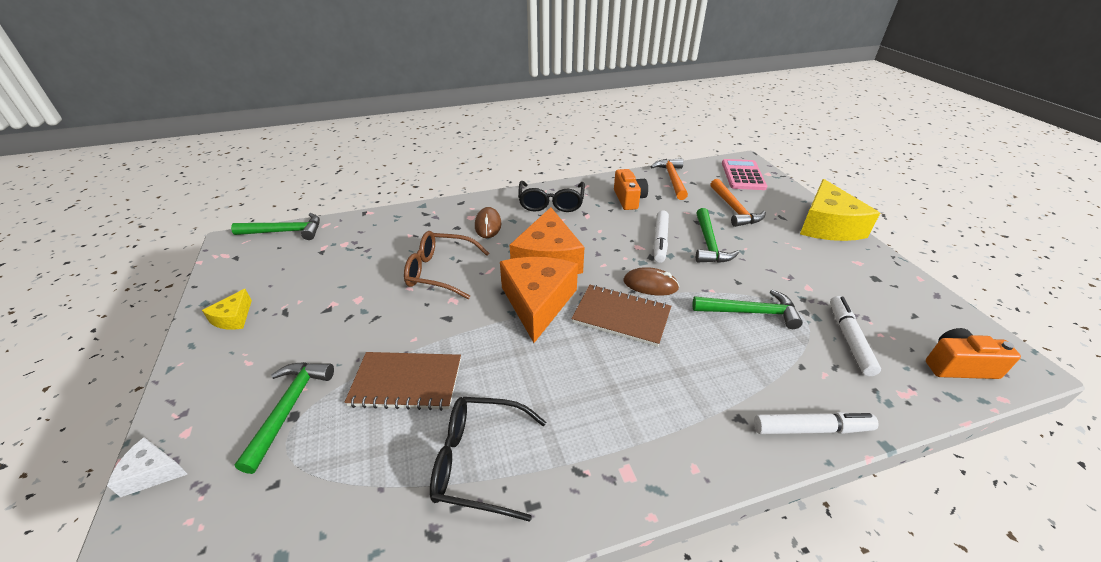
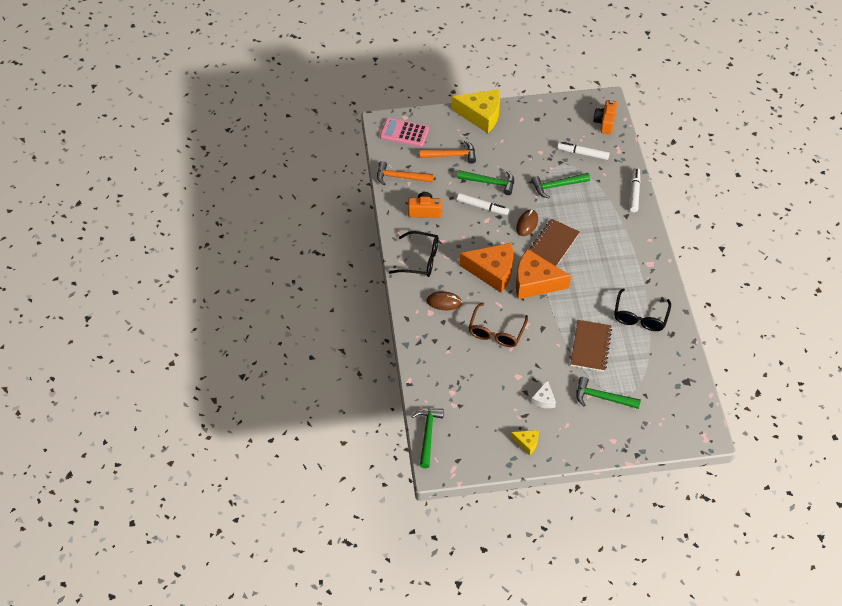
camera: 80 degrees left, 15 degrees up
(152, 472) = (635, 447): white cheese -> white cheese (544, 399)
(750, 312) = (557, 186): green hammer -> green hammer turned 120 degrees counterclockwise

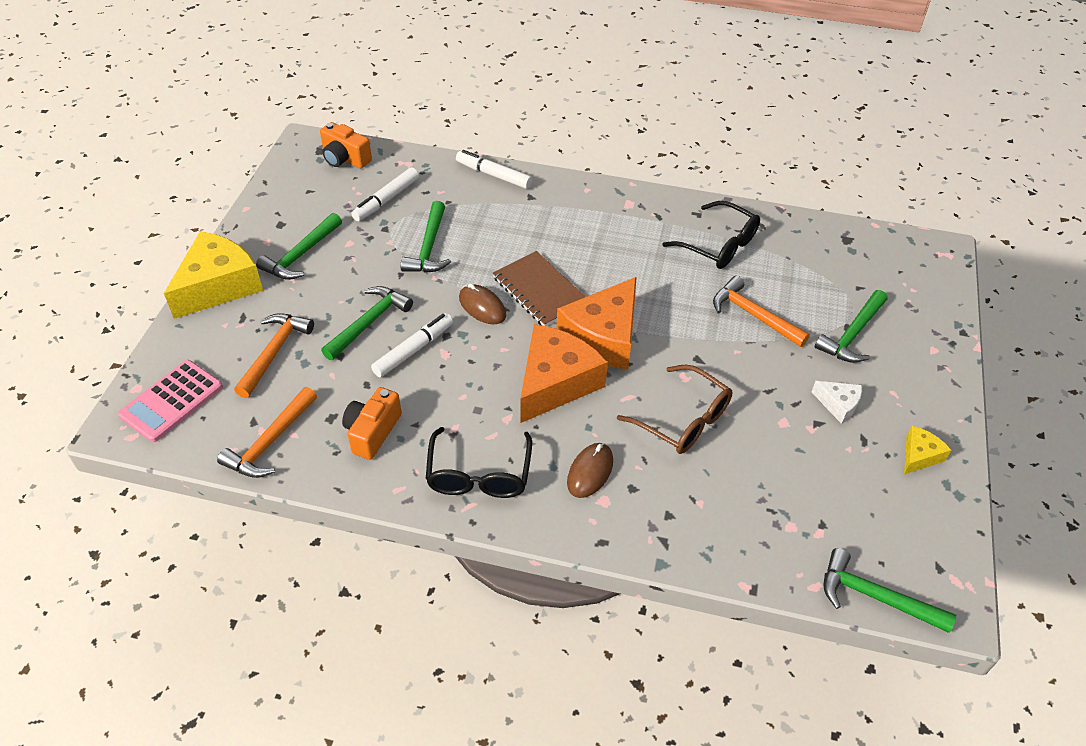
camera: 70 degrees left, 5 degrees down
(420, 260) = (479, 475): black glasses -> black glasses turned 150 degrees clockwise
(520, 137) = (301, 255): none -> green hammer
(590, 346) = (754, 315): brown notebook -> orange hammer

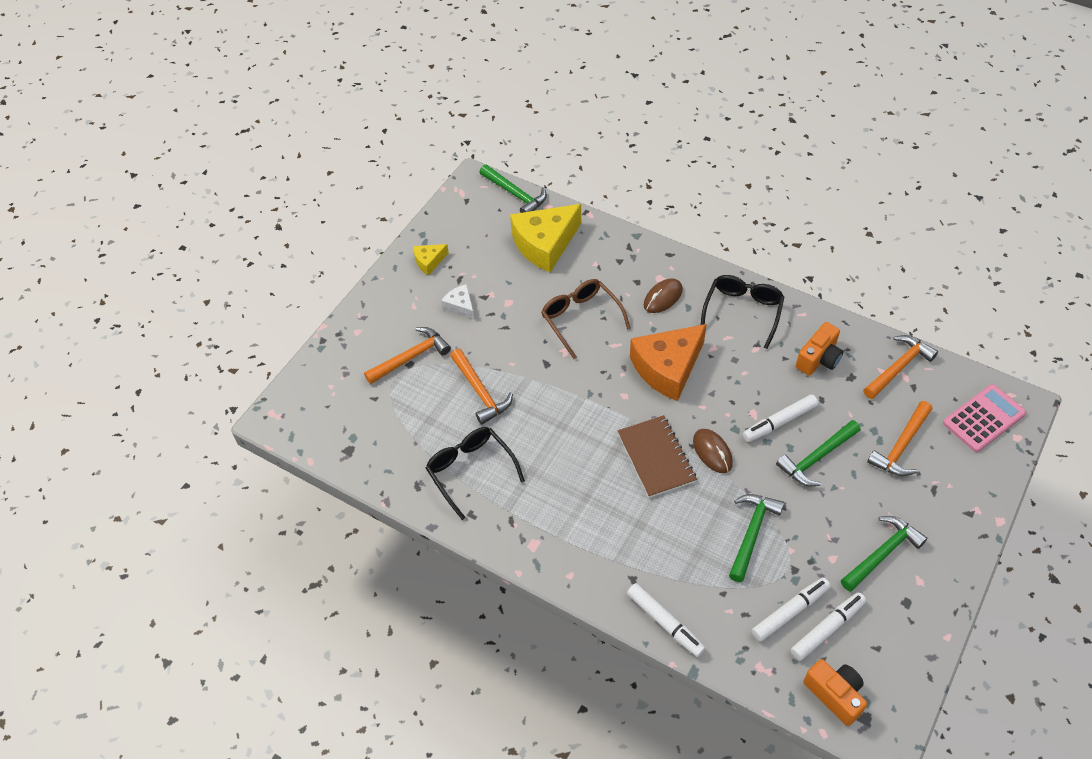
camera: 160 degrees left, 5 degrees up
(218, 286) = (962, 532): yellow cheese -> yellow cheese (545, 244)
(352, 195) = (827, 629): none -> white marker
(603, 337) = (615, 399): orange cheese -> none
(852, 334) = (410, 357): green hammer -> orange hammer

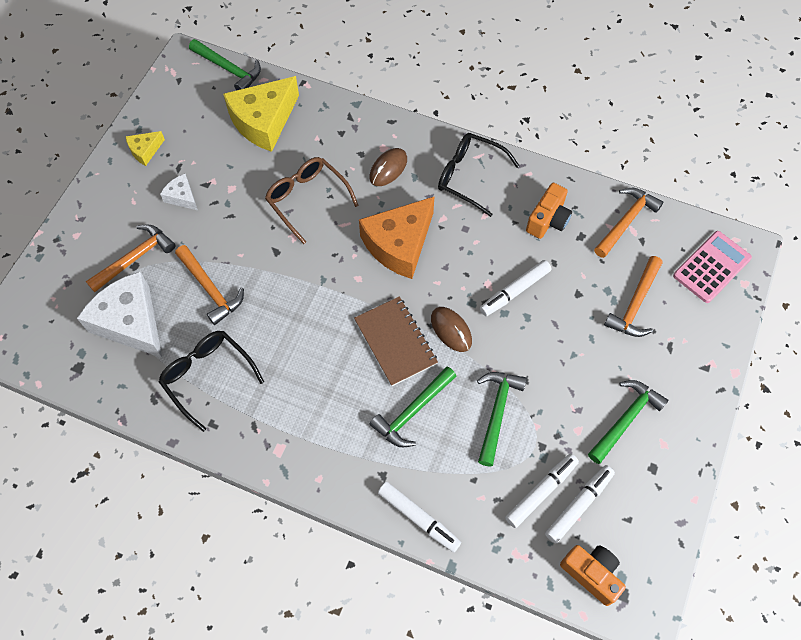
camera: 10 degrees left, 10 degrees up
(402, 414) = (131, 322): none -> white cheese
(742, 311) = (469, 176): black glasses -> black glasses turned 75 degrees counterclockwise
(817, 458) = (554, 325): green hammer -> green hammer (413, 411)

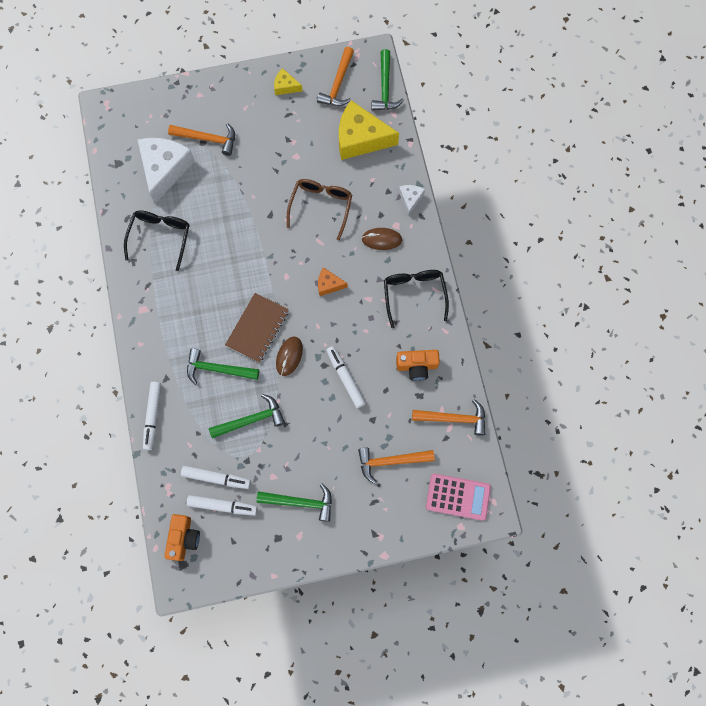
camera: 55 degrees right, 10 degrees up
(182, 197) = (268, 132): white cheese -> white cheese (410, 199)
(210, 289) = (218, 196): orange hammer -> orange hammer (338, 84)
(399, 244) = (329, 284): orange cheese -> orange cheese, size x0.47
(514, 291) = (345, 378): white marker -> white marker turned 45 degrees clockwise

